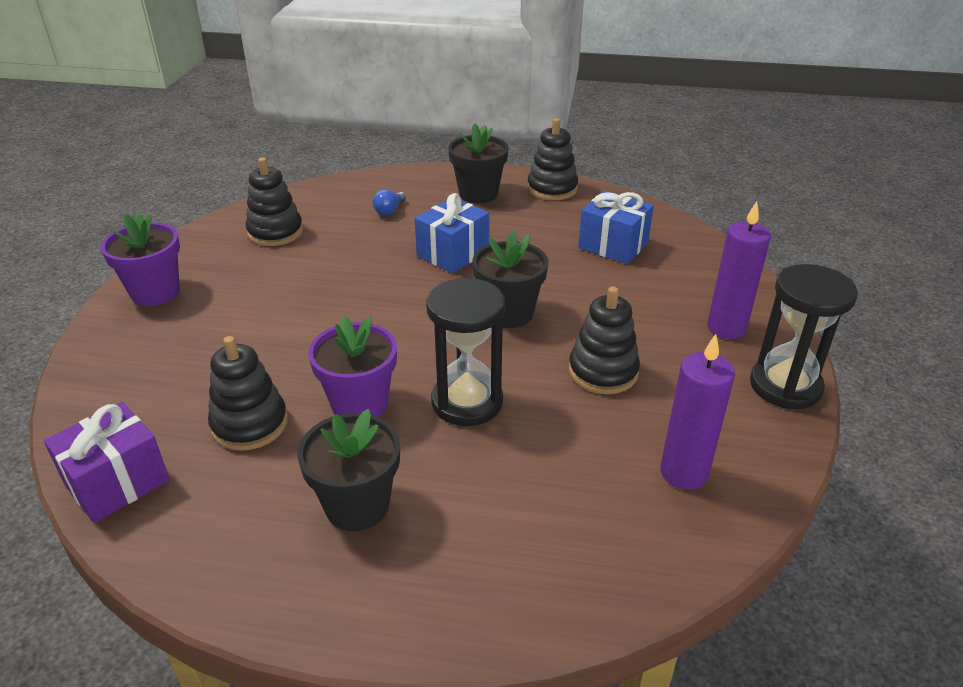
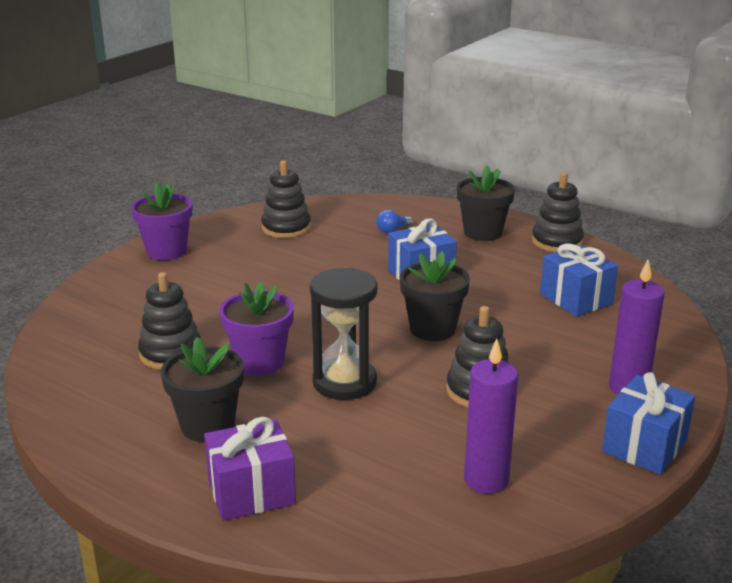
camera: 25 degrees right, 10 degrees down
(117, 482) = (59, 365): purple gift -> purple gift (251, 492)
(785, 386) = (644, 446): black hourglass -> blue gift

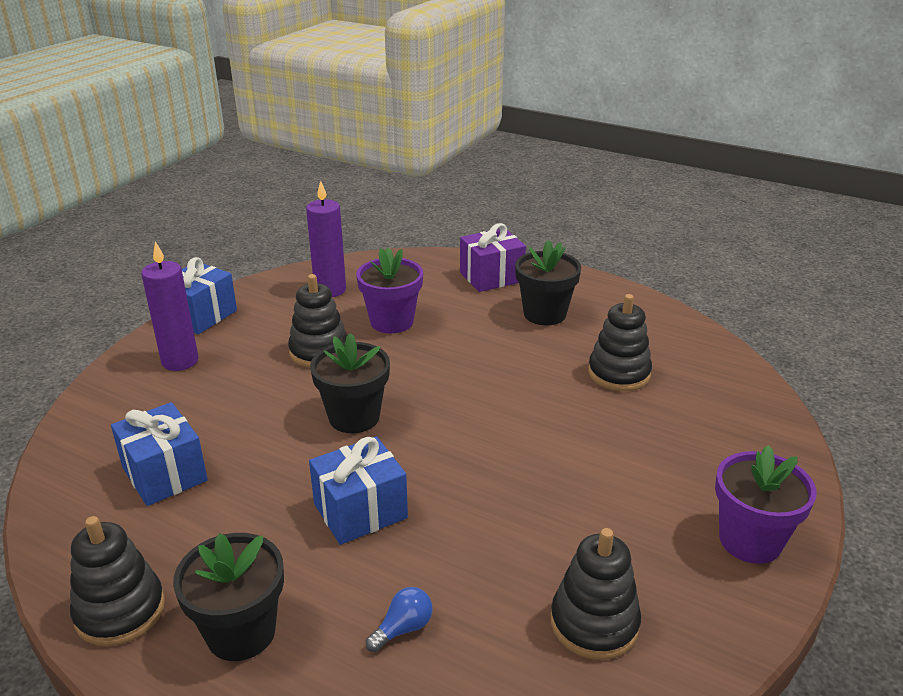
camera: 175 degrees right, 5 degrees up
(260, 362) = (527, 369): purple flower pot -> purple flower pot (392, 322)
(344, 382) = (441, 353): black hourglass -> none

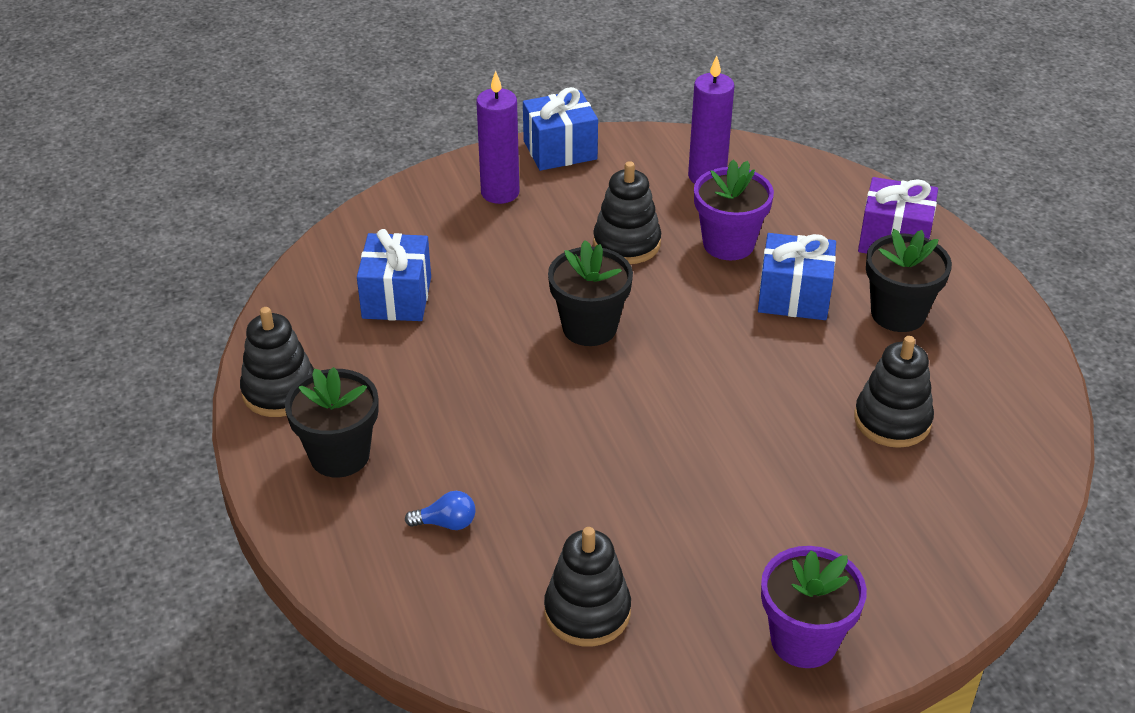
camera: 40 degrees right, 10 degrees up
(360, 511) = (509, 415): blue gift -> blue gift (794, 297)

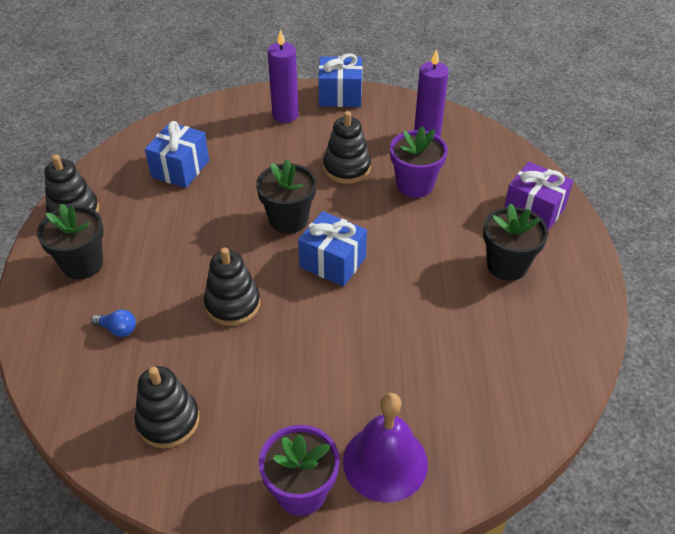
camera: 20 degrees right, 5 degrees up
(794, 297) = (439, 234): blue gift -> blue gift (332, 262)
(883, 577) = (385, 462): none -> purple bell
(892, 420) = (458, 343): black stacking toy -> black stacking toy (232, 304)

